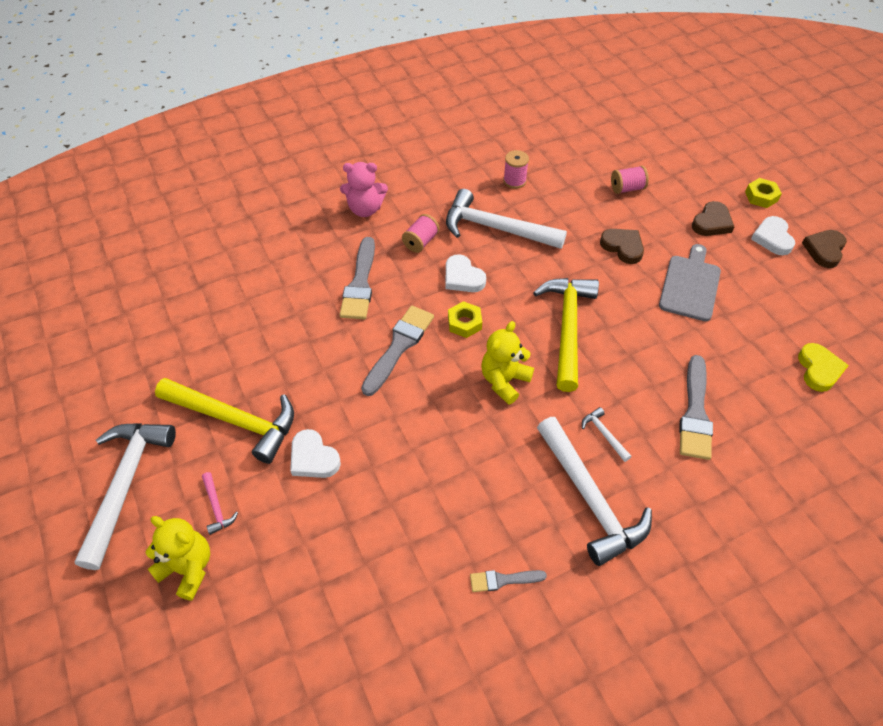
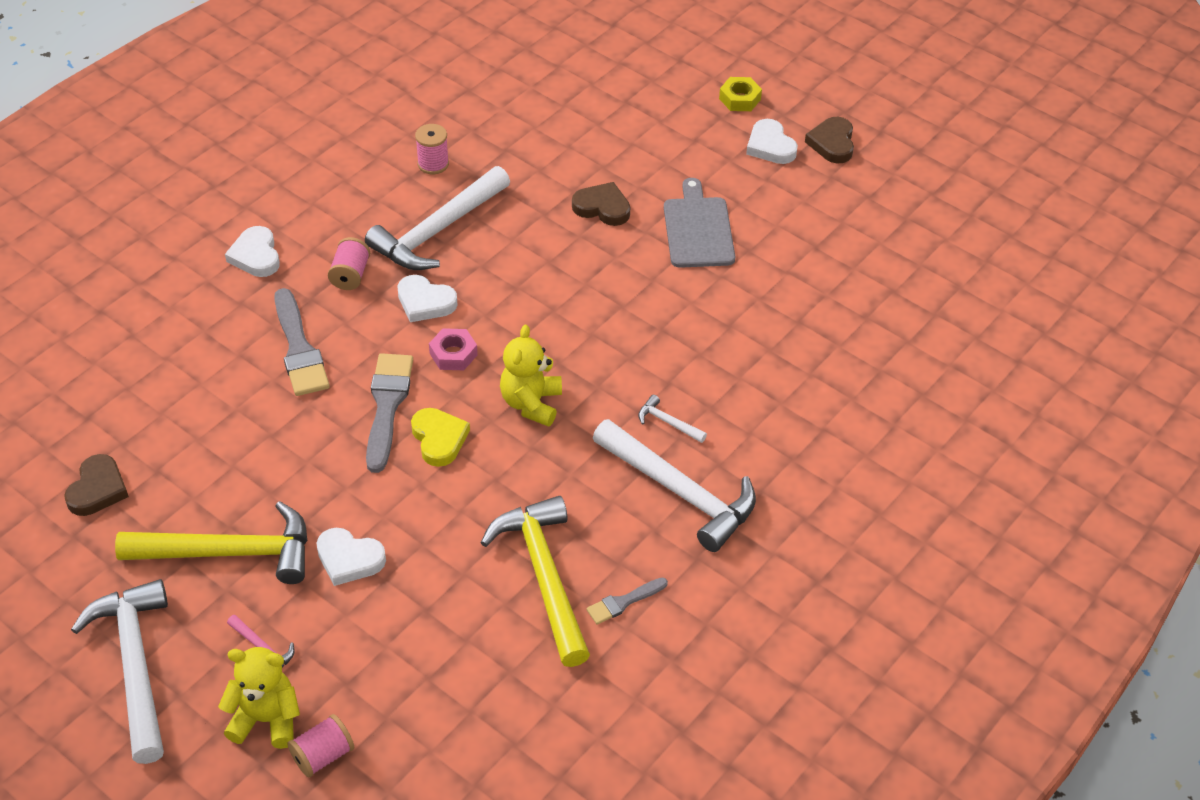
camera: 25 degrees left, 5 degrees down
(365, 209) = (256, 256): pink teddy bear -> white heart
(464, 323) = (453, 354): yellow nut -> pink nut
(496, 228) = (438, 230): white hammer -> white hammer turned 45 degrees counterclockwise
(567, 328) = (578, 322): yellow hammer -> yellow hammer (544, 577)
(627, 188) = (577, 134): pink spool -> pink spool (323, 755)
(695, 413) = (757, 368): grey brush -> none
(711, 223) = (694, 147): brown heart -> brown heart (97, 489)
(819, 369) = (870, 279): yellow heart -> yellow heart (439, 439)

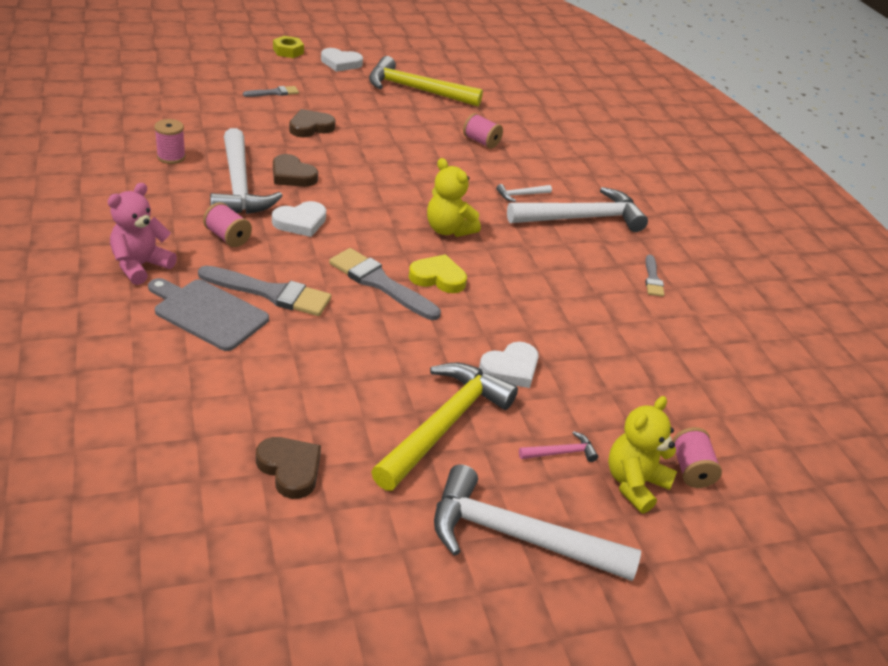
camera: 60 degrees left, 10 degrees down
(256, 256) = (140, 266): white heart -> pink teddy bear
(453, 354) = (365, 235): pink nut -> none
(544, 577) = (605, 297): yellow hammer -> yellow hammer (416, 90)
(636, 145) = (274, 93): none -> grey brush
(698, 229) = (375, 111): grey cutting board -> grey cutting board (207, 313)
(744, 337) = (481, 142): none -> pink spool
(832, 143) = (366, 49): brown heart -> brown heart (292, 175)

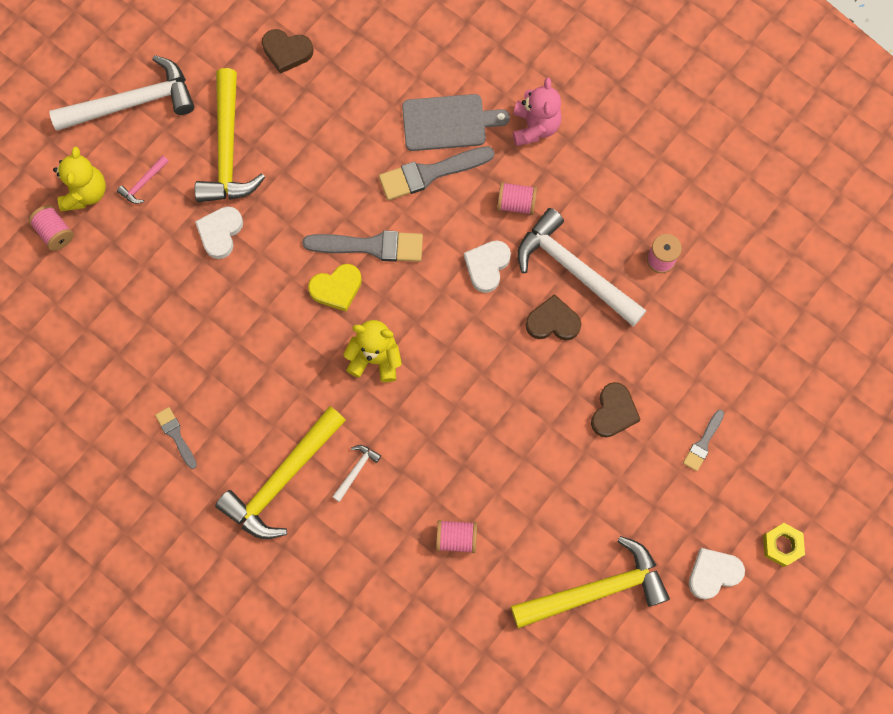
camera: 150 degrees right, 35 degrees up
(581, 218) = (283, 479): white hammer -> yellow hammer

